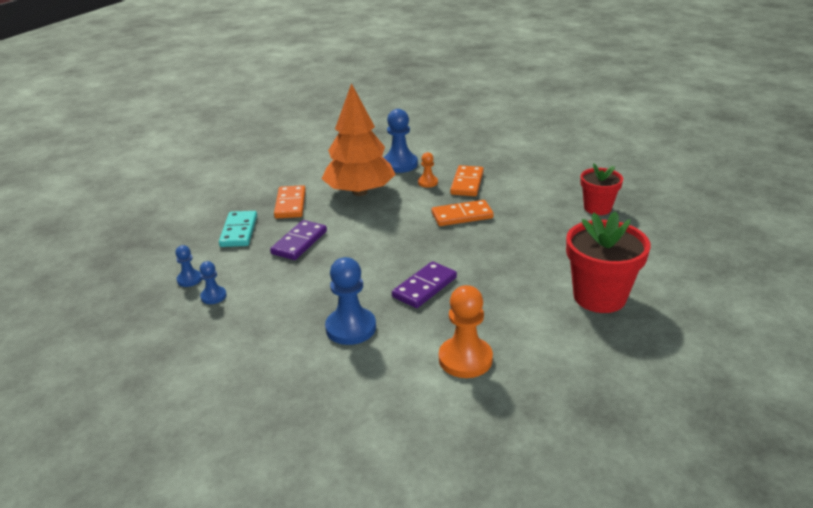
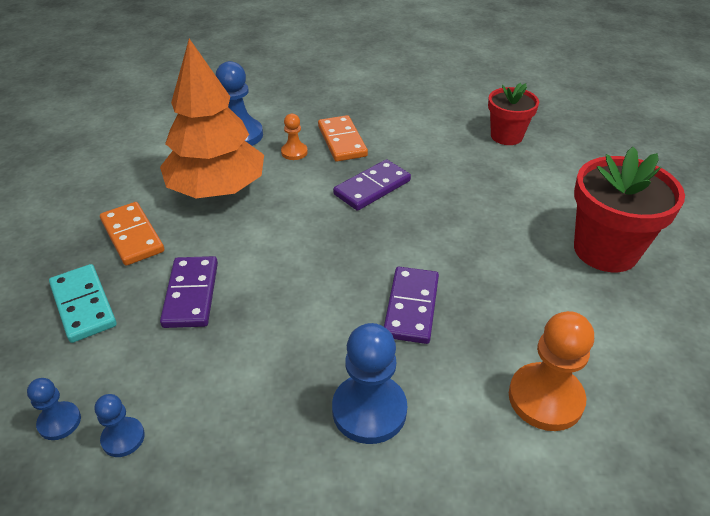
camera: 30 degrees left, 10 degrees up
(462, 216) = (372, 187): orange domino -> purple domino

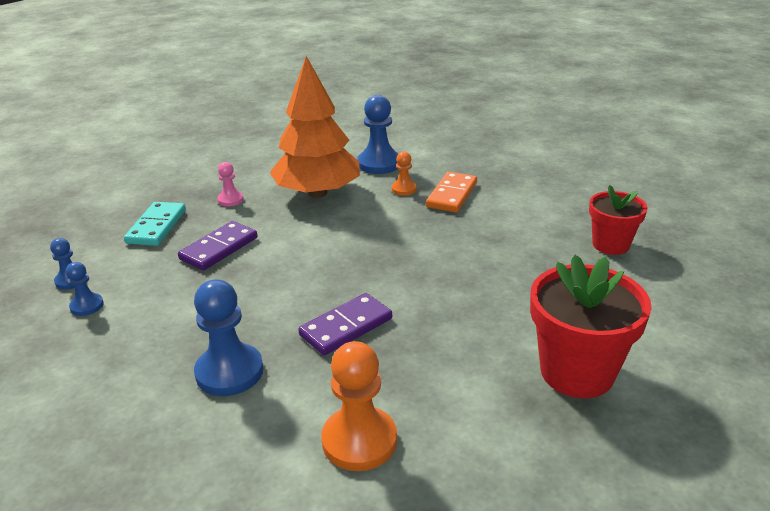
camera: 40 degrees right, 10 degrees down
(132, 236) = (230, 200): orange domino -> pink pawn
(372, 187) = (430, 236): purple domino -> none

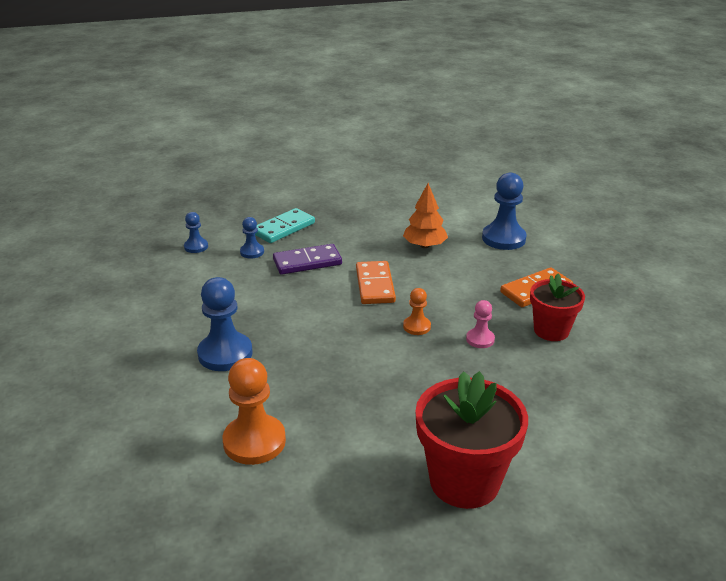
camera: 35 degrees right, 0 degrees up
(87, 306) = (188, 268): blue pawn -> blue pawn (252, 252)
(230, 200) = (354, 226): pink pawn -> pink pawn (480, 339)
(311, 243) = (375, 285): none -> orange domino
(318, 193) = (424, 246): orange tree -> orange tree, size x0.53
(346, 327) = (331, 360): purple domino -> none
(404, 189) = (499, 269): orange pawn -> orange pawn (417, 326)
(610, 245) = (633, 396): red flower pot -> red flower pot (551, 330)

